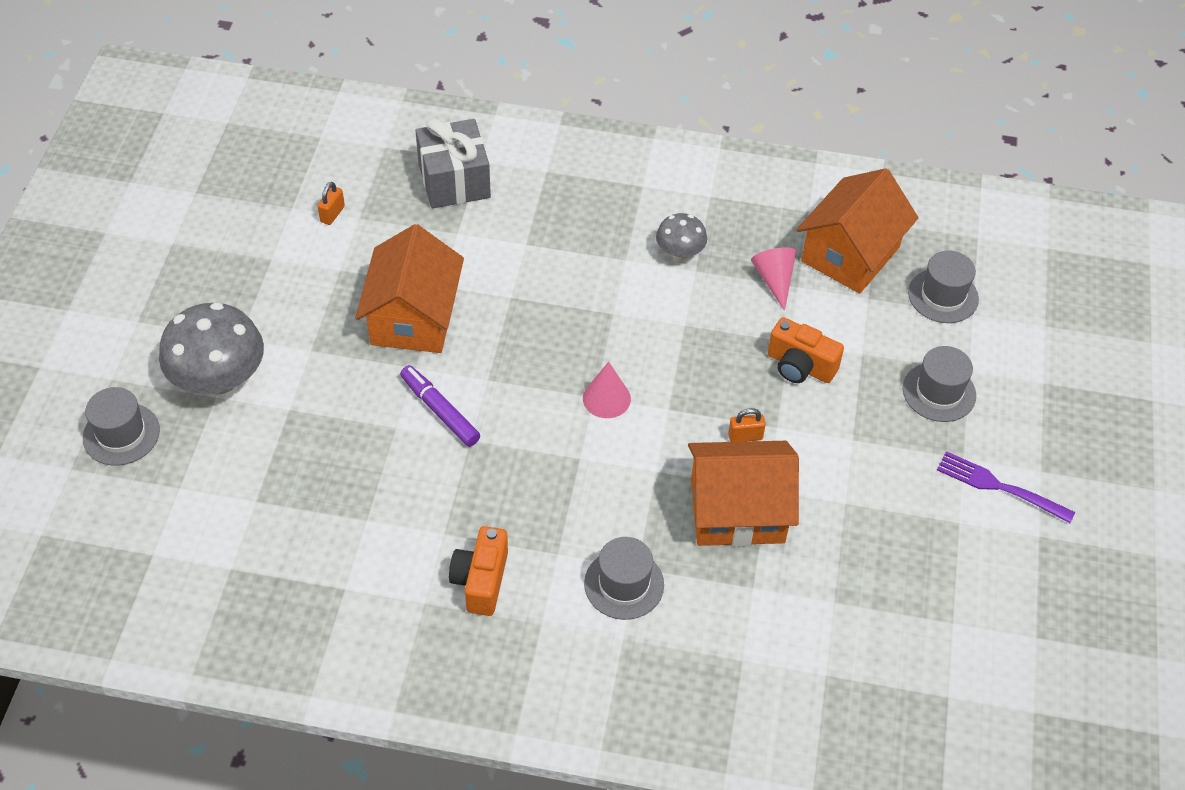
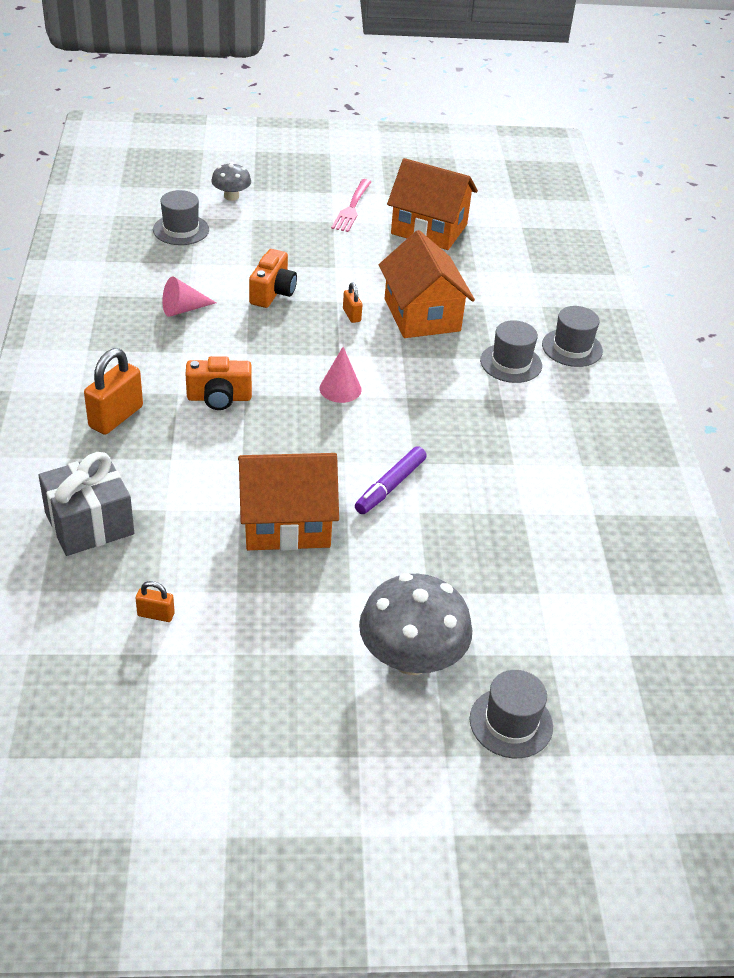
camera: 105 degrees left, 10 degrees down
(481, 581) = (546, 436): orange camera -> orange camera (219, 398)
(597, 209) = (116, 417): none -> orange padlock
(680, 252) = (162, 362): grey mushroom -> grey mushroom (231, 196)
(850, 254) = (145, 273): orange house -> orange house (429, 229)
(939, 392) = (277, 231): grey hat -> grey hat (572, 348)
(998, 486) = (352, 208): purple fork -> pink fork

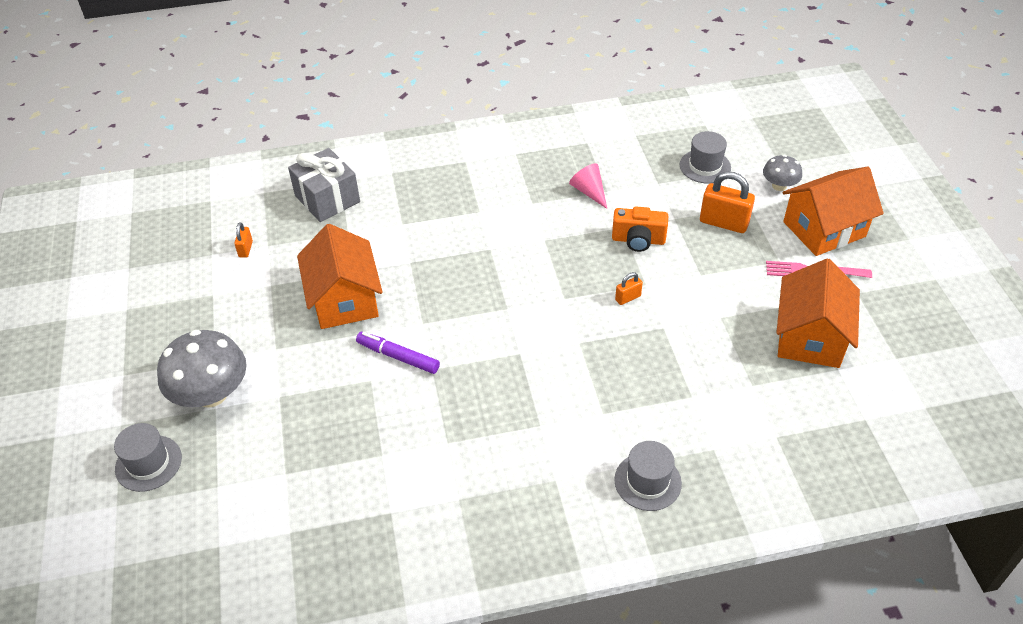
camera: 85 degrees right, 5 degrees up
(116, 417) = (441, 186): orange padlock -> orange padlock (723, 223)
(219, 398) = (480, 235): orange camera -> none
(340, 389) = (516, 306): pink cone -> none
(422, 315) = (651, 349): orange house -> orange house (824, 229)
(511, 363) = (600, 428): grey hat -> none

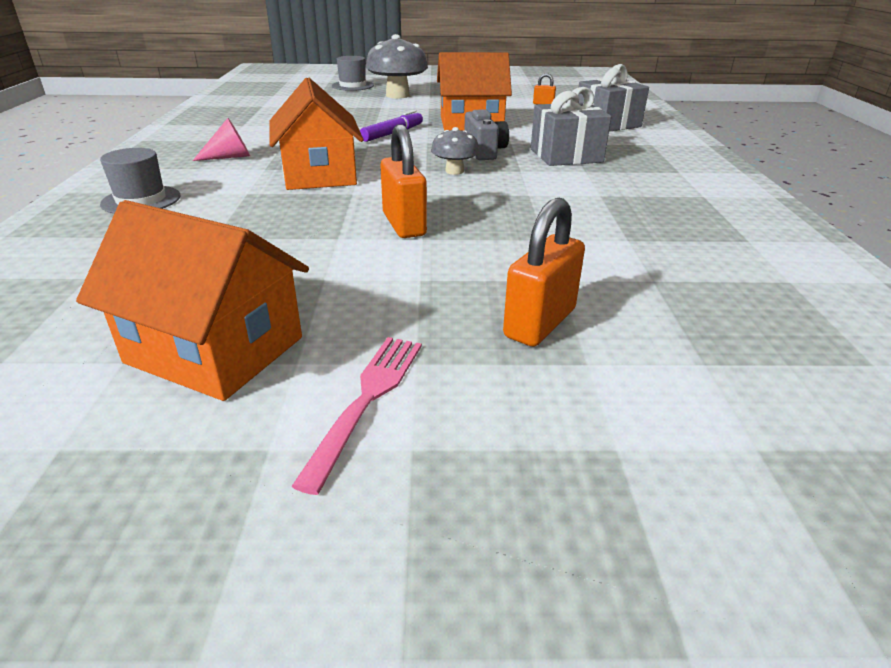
camera: 100 degrees right, 15 degrees down
(441, 224) = (566, 156): none -> grey gift
(443, 277) = (484, 151): none -> grey camera
(589, 192) = (625, 228): pink cone -> pink cone (229, 157)
(628, 298) = (404, 224): orange padlock -> orange padlock, size x1.96
(638, 240) = (513, 246): orange camera -> none
(705, 166) = (714, 335): grey hat -> none
(779, 186) = (662, 424): grey mushroom -> grey mushroom (454, 171)
(824, 229) = (493, 457): orange house -> orange house (319, 174)

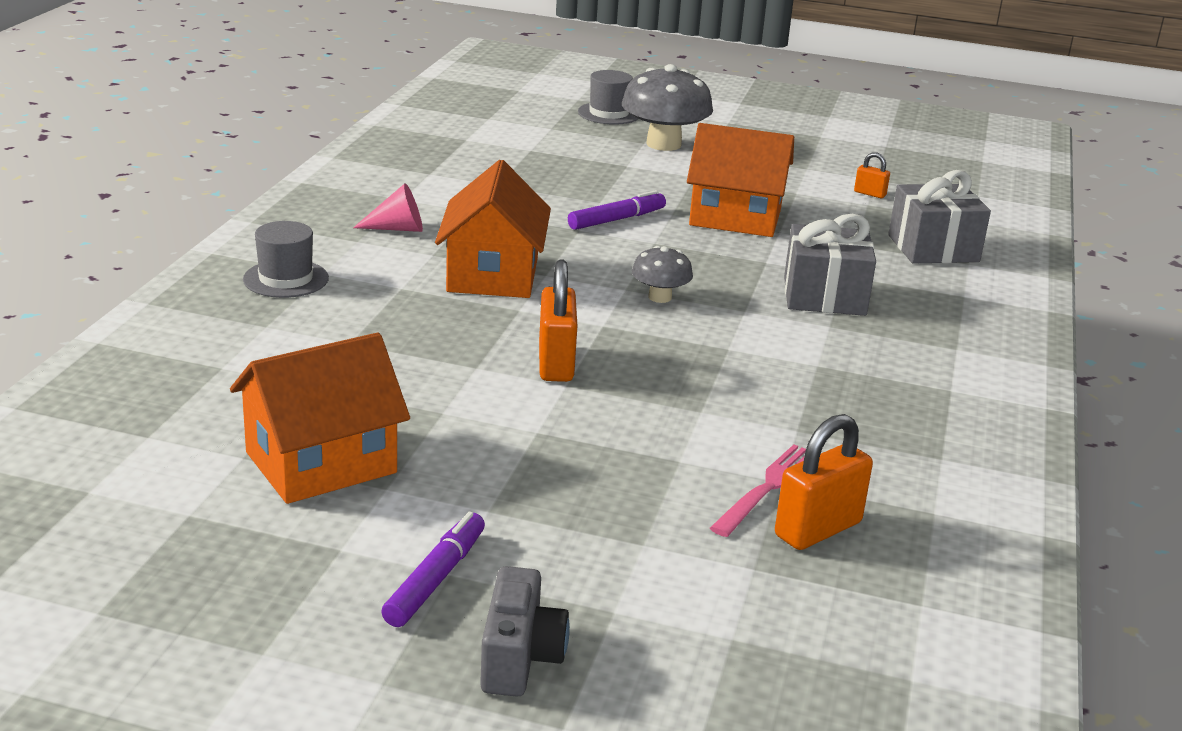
camera: 15 degrees right, 5 degrees down
(215, 350) = (321, 462): orange house -> orange house turned 75 degrees counterclockwise
(367, 399) = (432, 530): pink fork -> pink fork (769, 487)
(399, 460) = (435, 579): none -> purple marker
(484, 151) = (719, 271): grey camera -> grey camera (520, 658)
(540, 323) = (626, 499): orange padlock -> orange padlock (818, 529)

